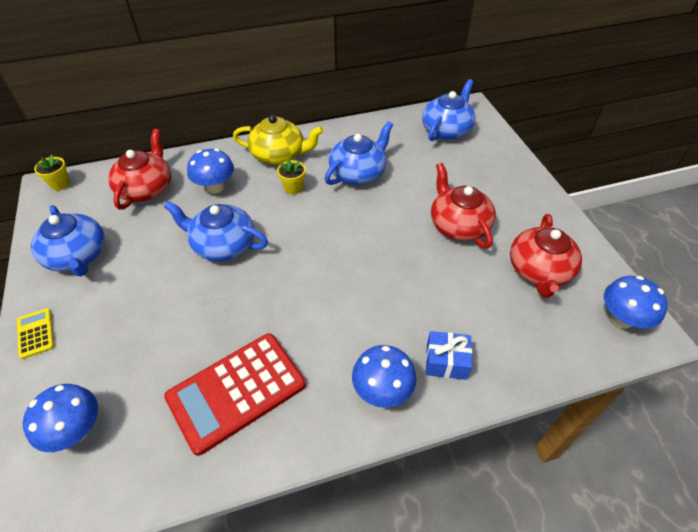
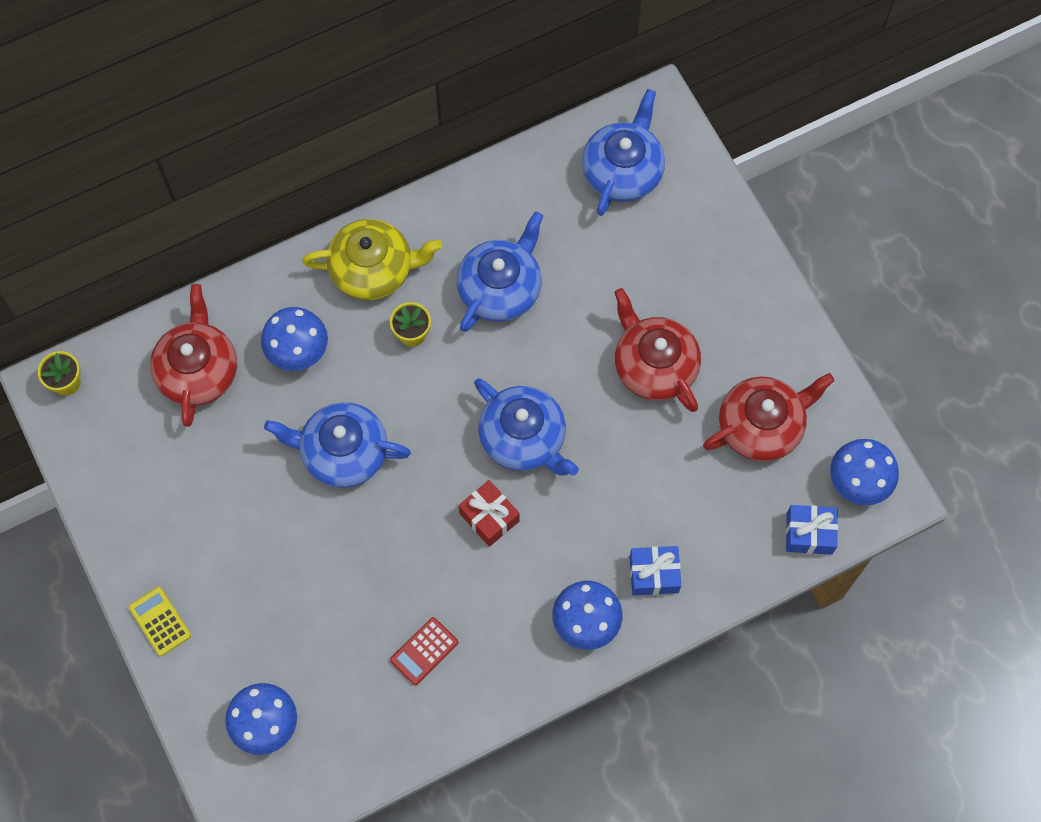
camera: 10 degrees left, 20 degrees up
(77, 256) = (155, 503): blue teapot -> blue teapot (524, 438)
(236, 391) = (424, 651): red calculator -> red calculator, size x0.45
(318, 300) = (489, 517): none -> red gift
(539, 271) = (762, 425): red teapot -> red teapot turned 120 degrees counterclockwise
(582, 351) = (809, 533): none -> blue gift

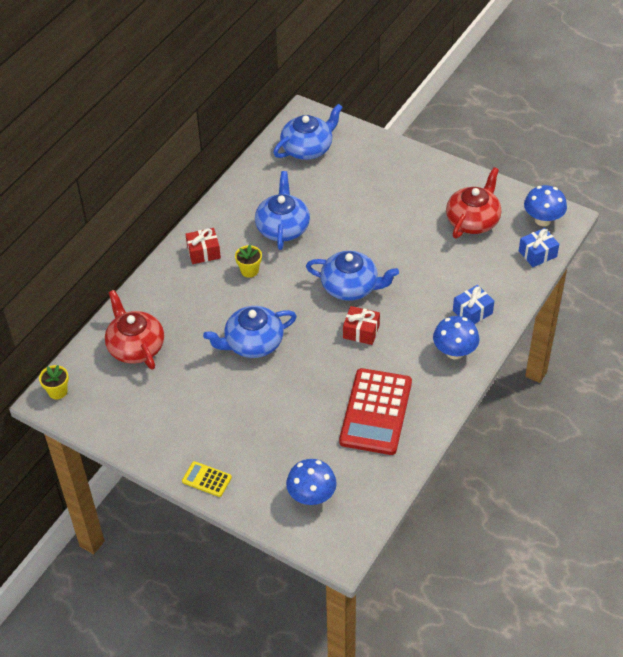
camera: 30 degrees left, 20 degrees down
(298, 351) = (189, 309): blue mushroom -> none
(373, 269) = (203, 252): yellow teapot -> red gift
(424, 651) = (375, 412): red calculator -> red calculator, size x2.22
(623, 170) = (308, 148): blue teapot -> blue teapot turned 60 degrees clockwise
(654, 365) = (394, 222): red teapot -> none

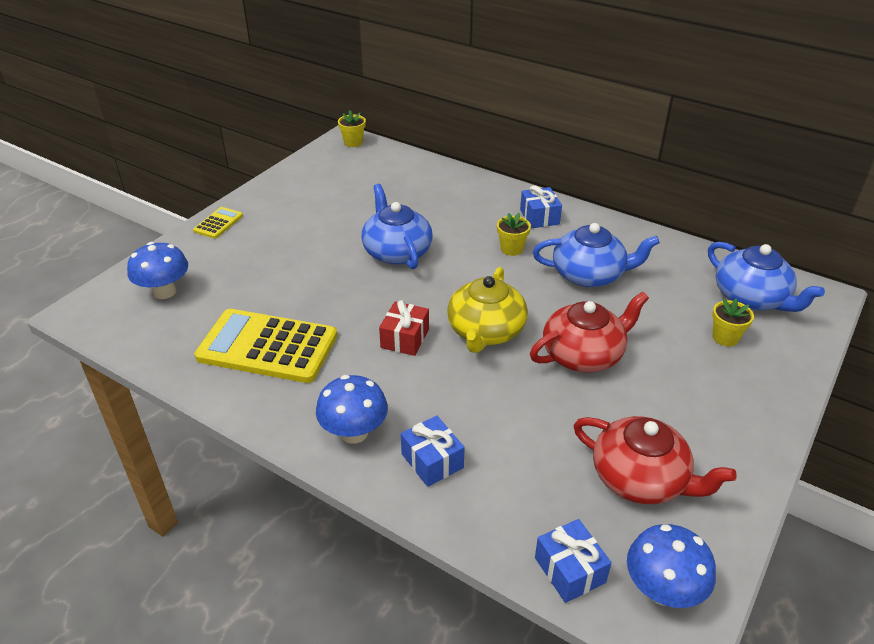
camera: 90 degrees right, 10 degrees down
(135, 346) = (402, 179): red teapot -> red teapot (584, 354)
(203, 252) = (539, 217): red gift -> blue gift
(350, 167) = (725, 338): none -> yellow flower pot
(351, 287) = (485, 331): blue teapot -> yellow teapot
(375, 412) = (268, 346): red calculator -> yellow calculator

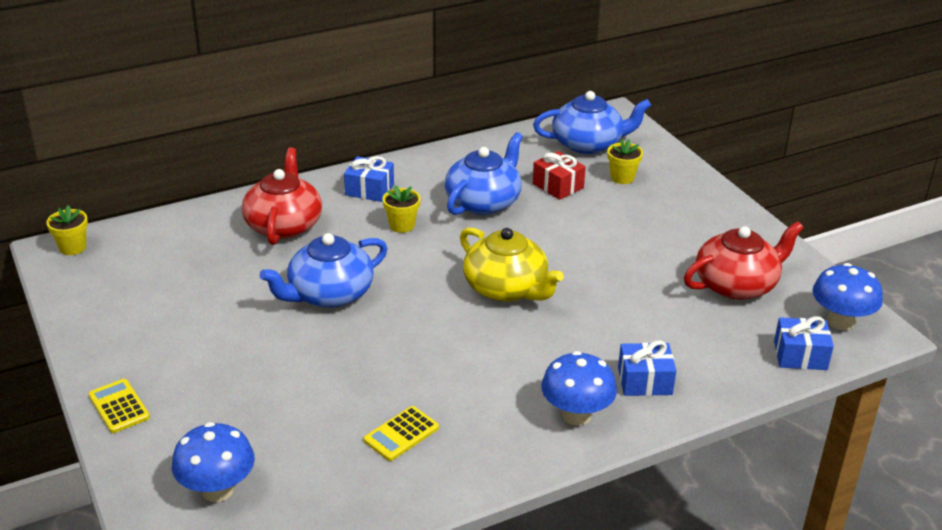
camera: 60 degrees left, 5 degrees down
(268, 346) = (401, 434): yellow calculator -> yellow calculator, size x0.45
(396, 251) = (329, 294): blue teapot -> blue teapot turned 45 degrees counterclockwise
(405, 338) = (473, 339): red gift -> red gift (558, 186)
(584, 354) = (583, 250): red teapot -> red teapot (284, 225)

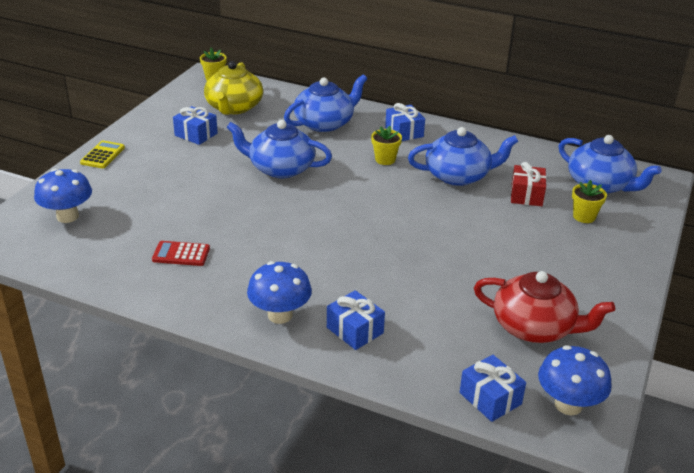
camera: 50 degrees right, 0 degrees up
(178, 317) = (196, 134): none -> blue gift
(284, 225) = (325, 123): red teapot -> blue teapot
(401, 434) = (181, 254): yellow calculator -> red calculator
(507, 288) = (377, 227): yellow teapot -> yellow teapot (234, 107)

